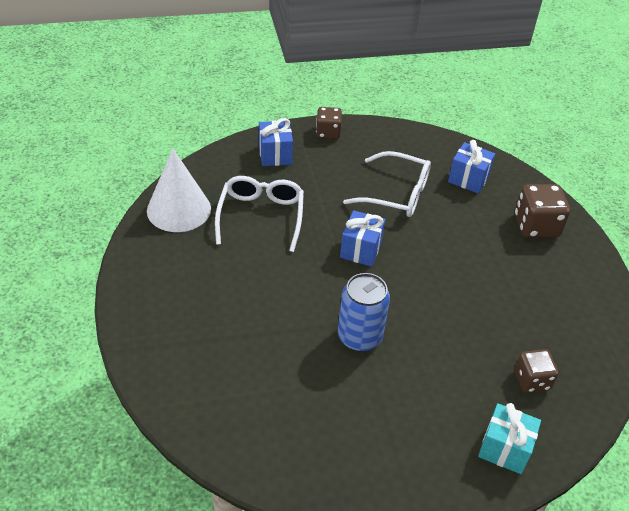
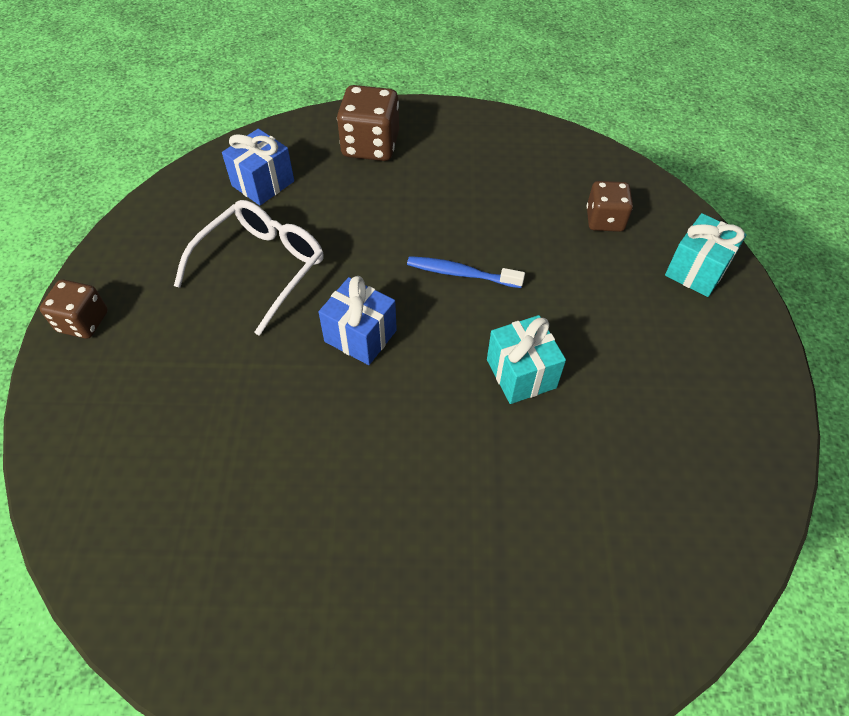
camera: 75 degrees left, 10 degrees up
(179, 209) = (178, 599): white cone -> none
(261, 216) = (245, 458): white glasses -> none
(275, 155) = (101, 410): blue gift -> none
(359, 337) = (521, 374): blue can -> turquoise gift
(434, 294) = (461, 273): none -> blue toothbrush

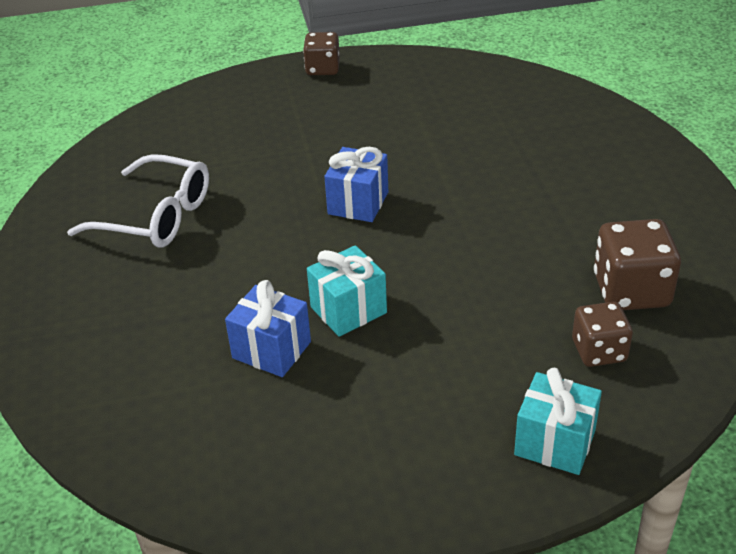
camera: 80 degrees right, 15 degrees down
(262, 267) = (414, 133): white glasses -> white glasses (156, 216)
(263, 183) = (516, 109): blue gift -> blue gift (271, 350)
(370, 145) = (611, 159): brown dice -> brown dice (631, 291)
(461, 273) = (460, 251): blue toothbrush -> none

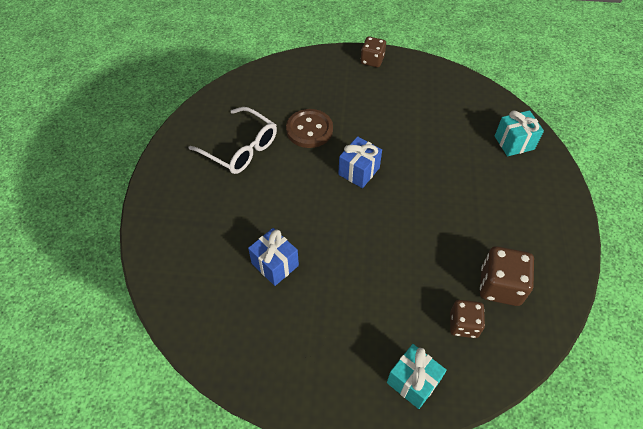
camera: 15 degrees right, 15 degrees up
(259, 170) = (309, 130): none -> brown button
(348, 310) = (327, 249): turquoise gift -> turquoise gift (514, 142)

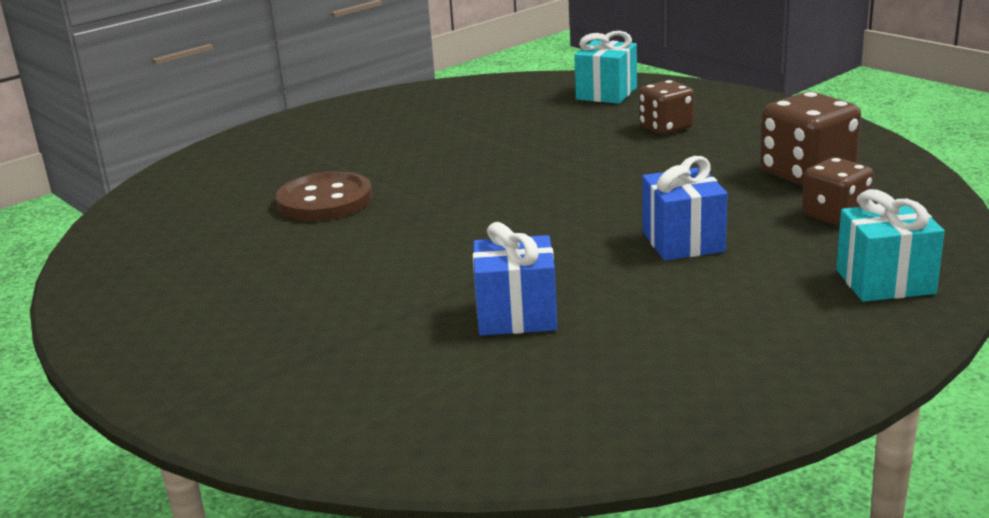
camera: 45 degrees left, 30 degrees down
(241, 148) = (243, 264): white glasses -> none
(359, 171) = (468, 193): blue gift -> blue gift (683, 241)
(372, 60) = (305, 121): brown dice -> brown dice (666, 127)

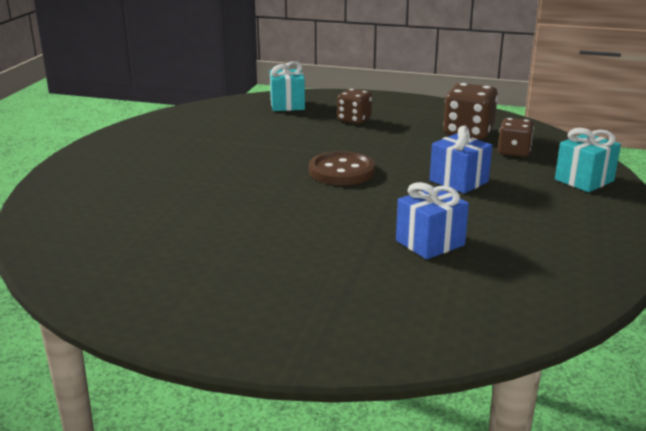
camera: 35 degrees left, 0 degrees up
(325, 200) = (195, 203): brown button -> brown button (341, 171)

